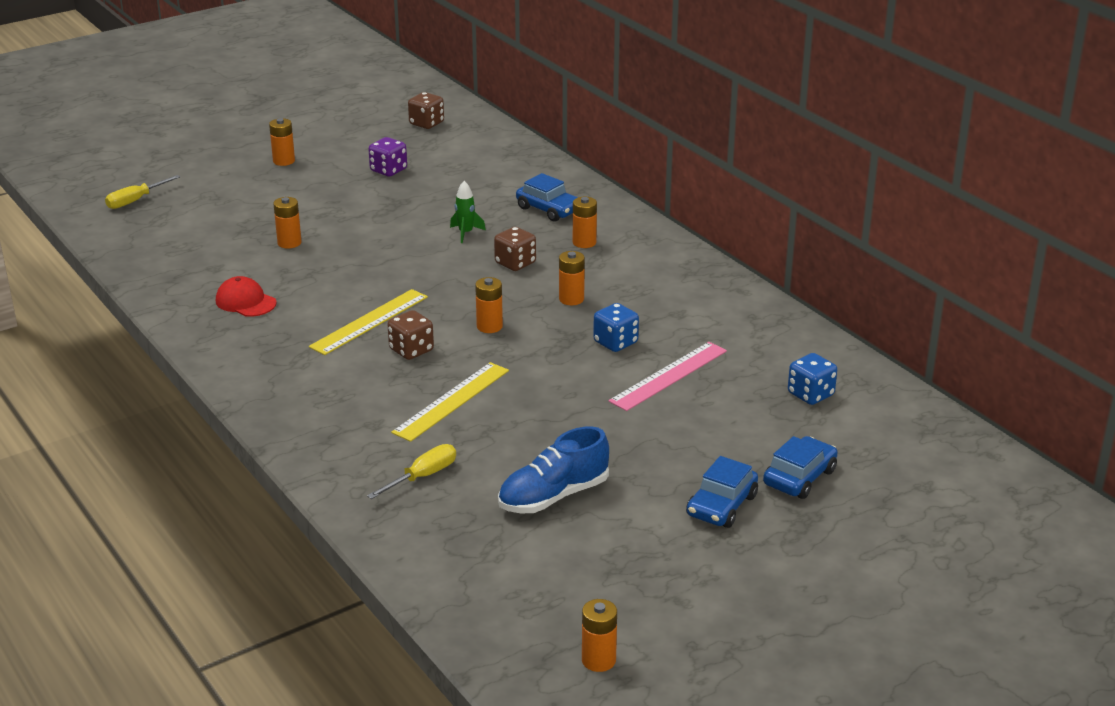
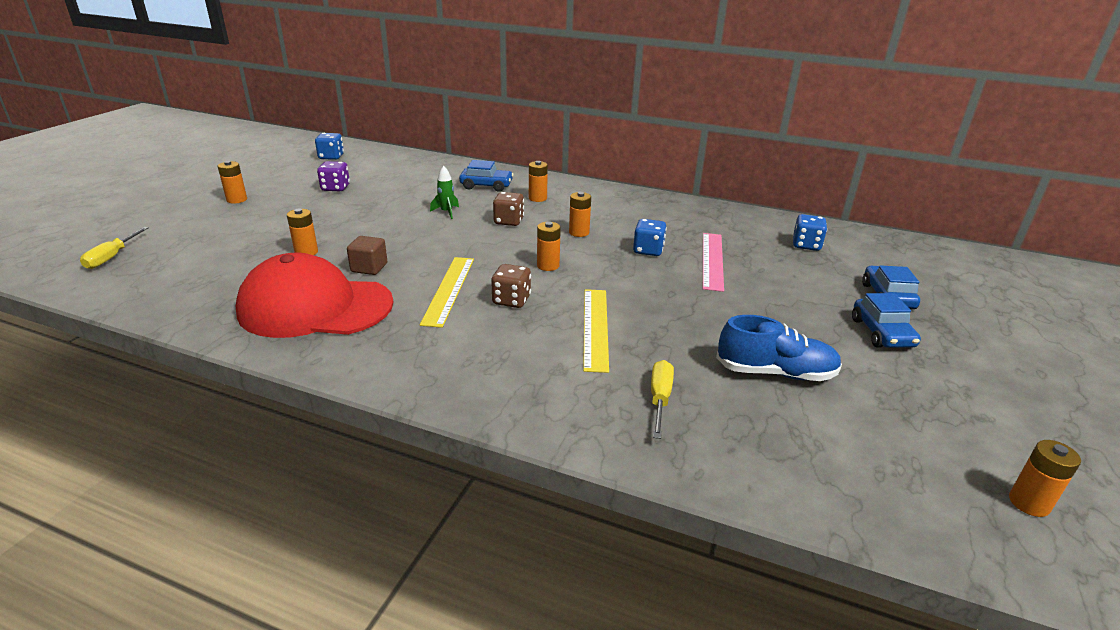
camera: 35 degrees left, 0 degrees up
(245, 302) = (315, 307): red cap -> red cap, size x2.28
(326, 276) = (369, 268): none -> brown cube
(426, 123) = (331, 157): brown dice -> blue dice
(553, 496) = (775, 373): blue shoe -> blue shoe turned 105 degrees counterclockwise

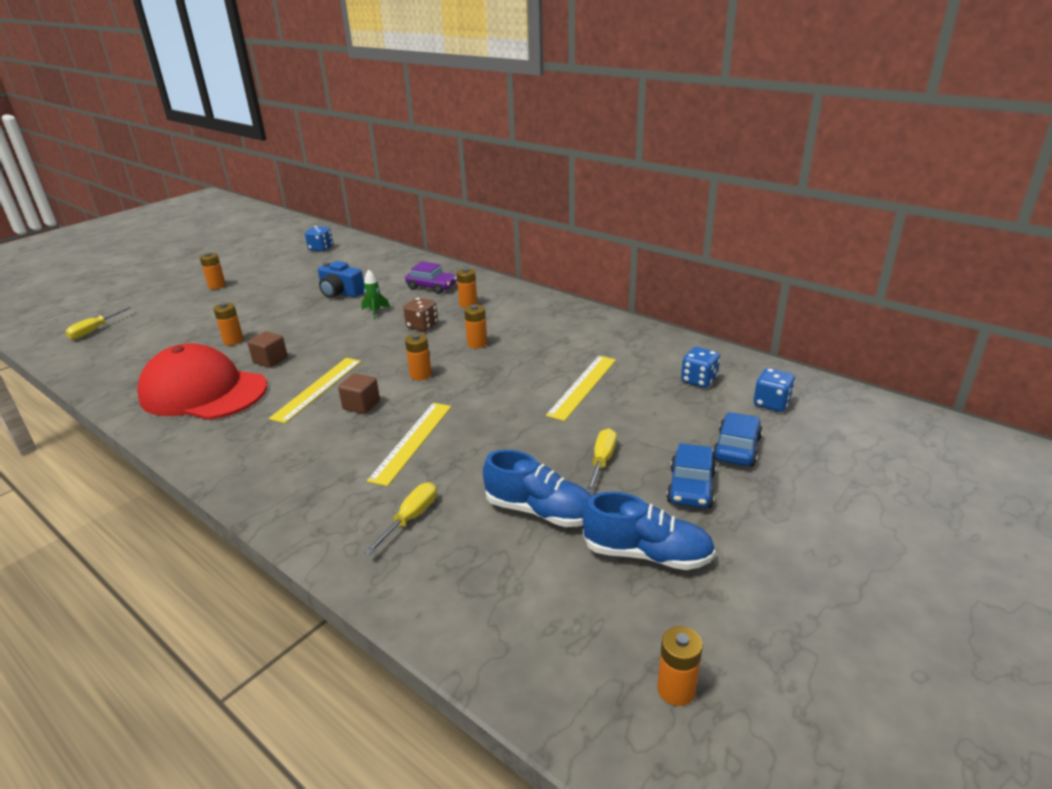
camera: 20 degrees right, 0 degrees up
(335, 188) = (301, 280): purple dice -> none
(392, 197) = (340, 293): none -> blue camera
(486, 186) = (432, 287): blue car -> purple car
(511, 300) = (361, 405): brown dice -> brown cube
(648, 250) = (527, 369): blue dice -> blue dice (771, 403)
(712, 260) = (583, 386): pink ruler -> yellow ruler
(788, 322) = (602, 461): none -> yellow screwdriver
(899, 394) = (647, 554): none -> blue shoe

